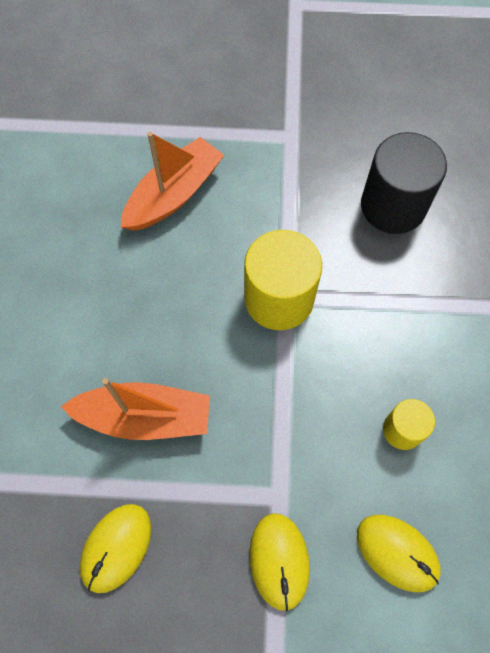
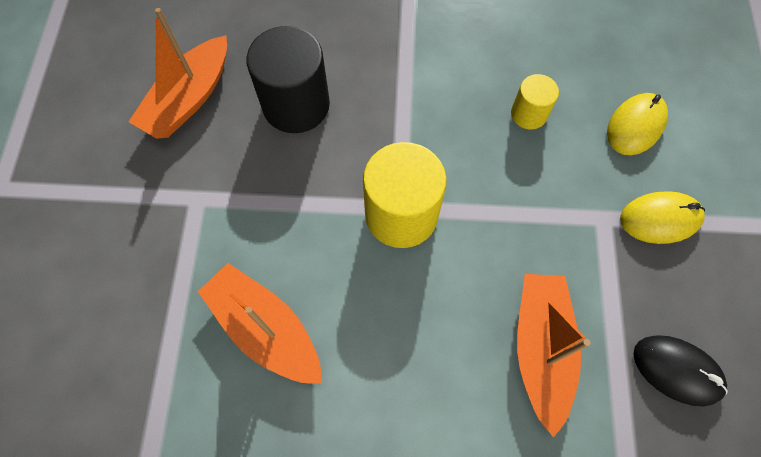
camera: 90 degrees left, 0 degrees up
(116, 547) = (677, 370): yellow mouse -> black mouse
(391, 120) = (189, 99): none -> orange boat

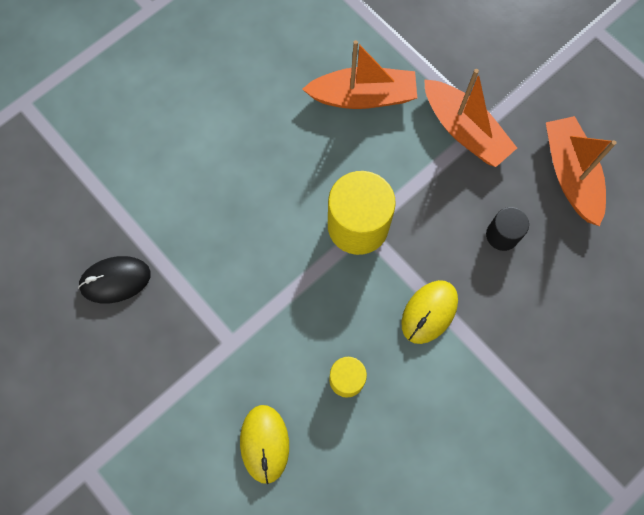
camera: 135 degrees right, 5 degrees up
(296, 105) = (502, 235): black cylinder -> black cylinder, size x0.54
(541, 349) = (204, 221): orange boat -> orange boat (464, 130)
(660, 219) = (194, 378): yellow mouse -> yellow mouse (429, 312)

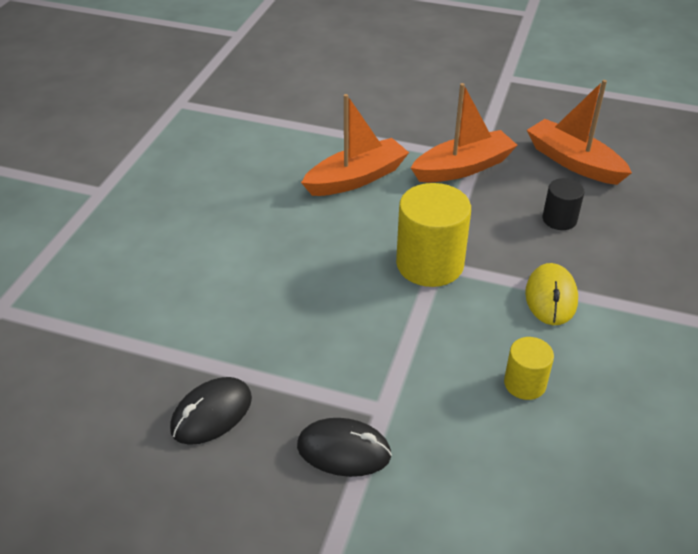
camera: 30 degrees left, 30 degrees down
(183, 361) = (344, 450): none -> black mouse
(264, 443) = (492, 481): yellow mouse -> none
(464, 130) = (463, 167): orange boat -> orange boat turned 45 degrees counterclockwise

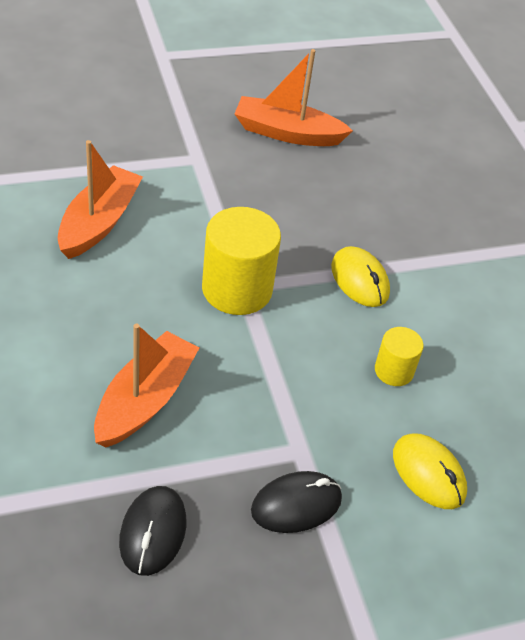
camera: 40 degrees left, 5 degrees up
(463, 167) = (194, 173): orange boat -> orange boat (145, 400)
(489, 485) = (428, 473): none -> yellow mouse
(559, 219) = (315, 198): black cylinder -> none

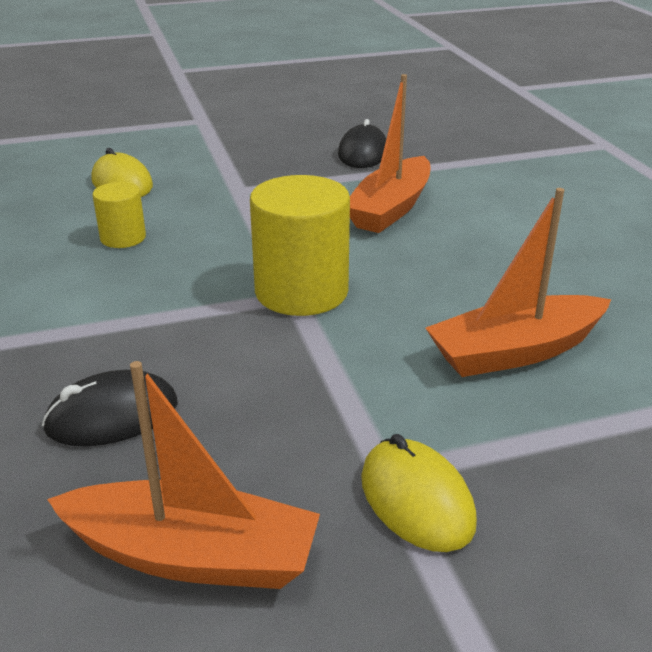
camera: 175 degrees left, 15 degrees down
(99, 222) = (515, 352): orange boat -> orange boat turned 45 degrees clockwise
(296, 504) = (247, 166): black mouse -> black mouse (112, 416)
(360, 280) = (129, 311): yellow mouse -> yellow mouse (416, 500)

